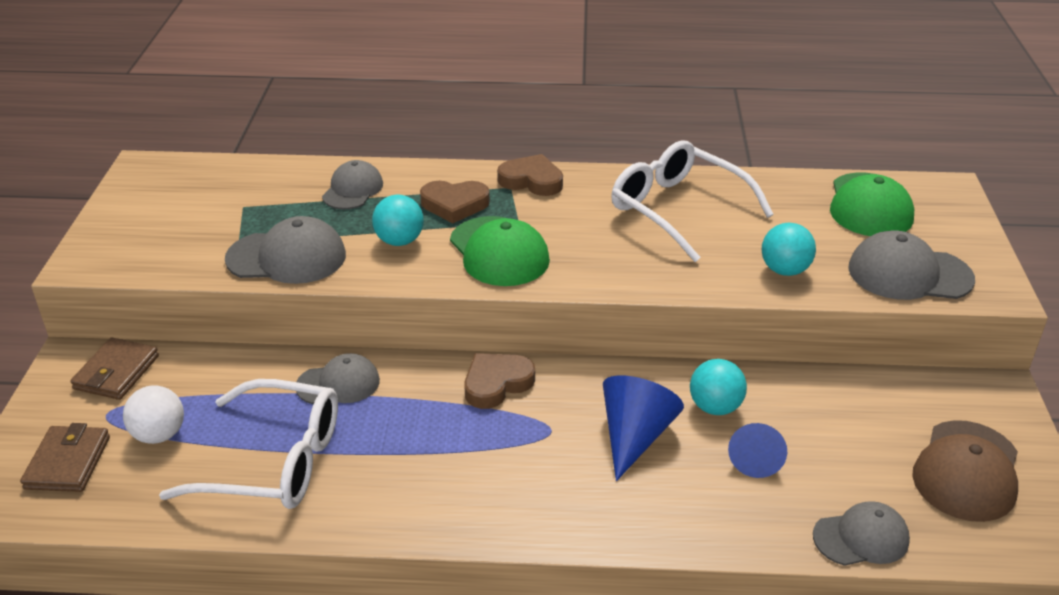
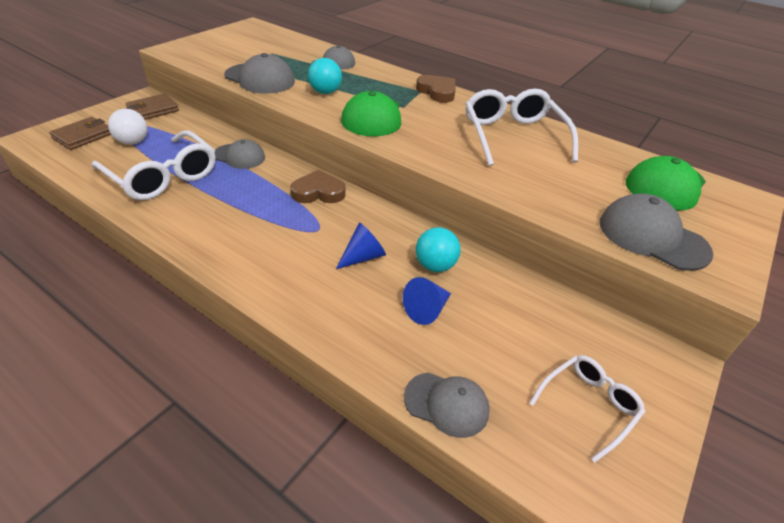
camera: 30 degrees right, 5 degrees up
(454, 205) = (378, 87): brown heart -> none
(634, 436) = (363, 257): blue cone -> blue cone, size x0.66
(784, 270) = (550, 195): turquoise ball -> none
(966, 471) = (588, 406): brown cap -> white glasses

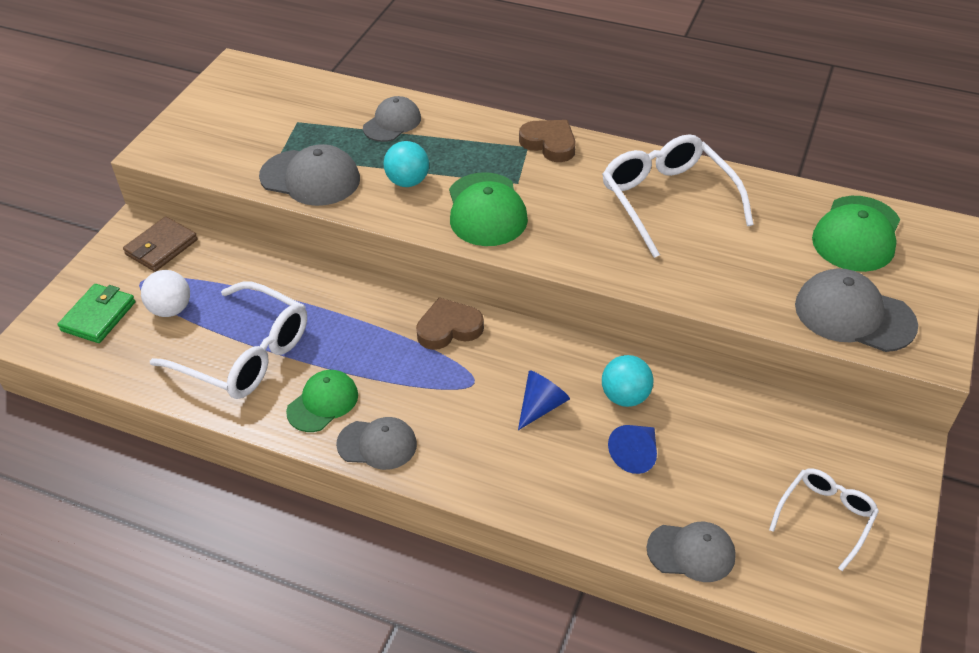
camera: 10 degrees left, 5 degrees up
(83, 136) = (98, 316): brown wallet -> green wallet
(196, 217) = (323, 403): none -> green cap
(239, 156) = (322, 297): grey cap -> grey cap (377, 444)

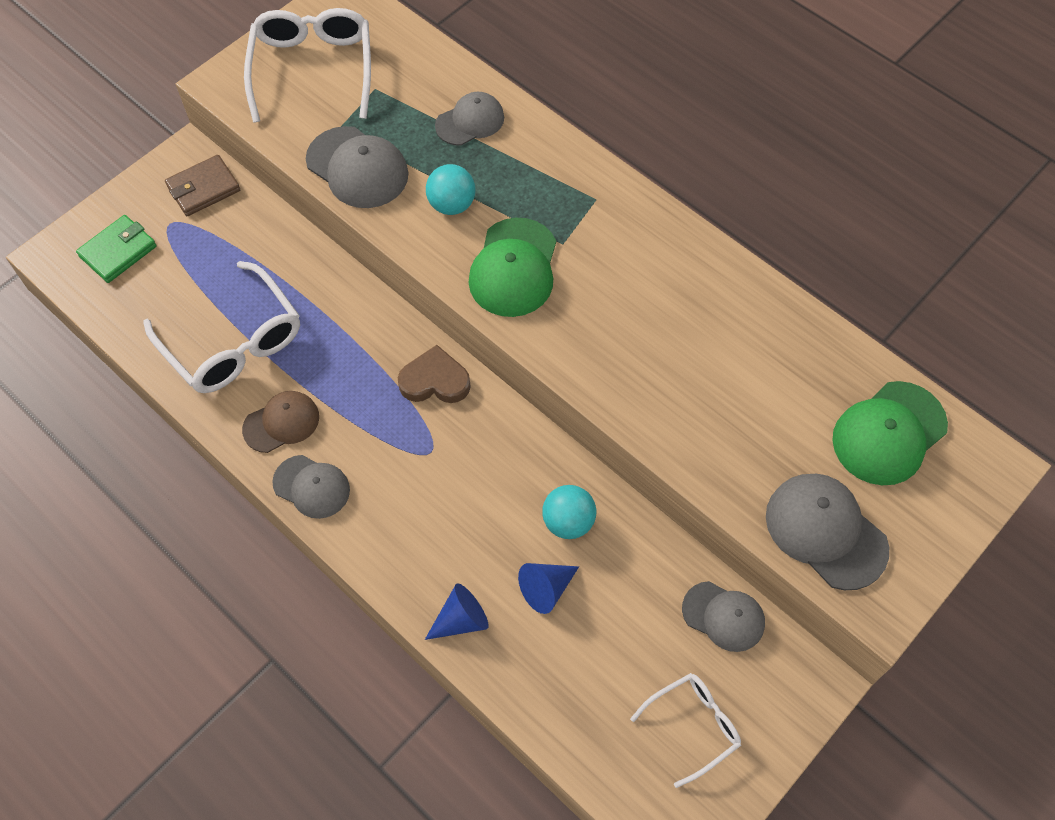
camera: 20 degrees right, 15 degrees up
(171, 309) = (185, 266): white ball -> none
(323, 403) = (281, 423): green cap -> brown cap
(541, 406) = (482, 502): blue cone -> blue cone (461, 619)
(549, 144) = (621, 203): brown heart -> none
(668, 201) = (708, 320): white glasses -> white glasses (313, 70)
(691, 552) = (545, 711): grey cap -> grey cap (723, 616)

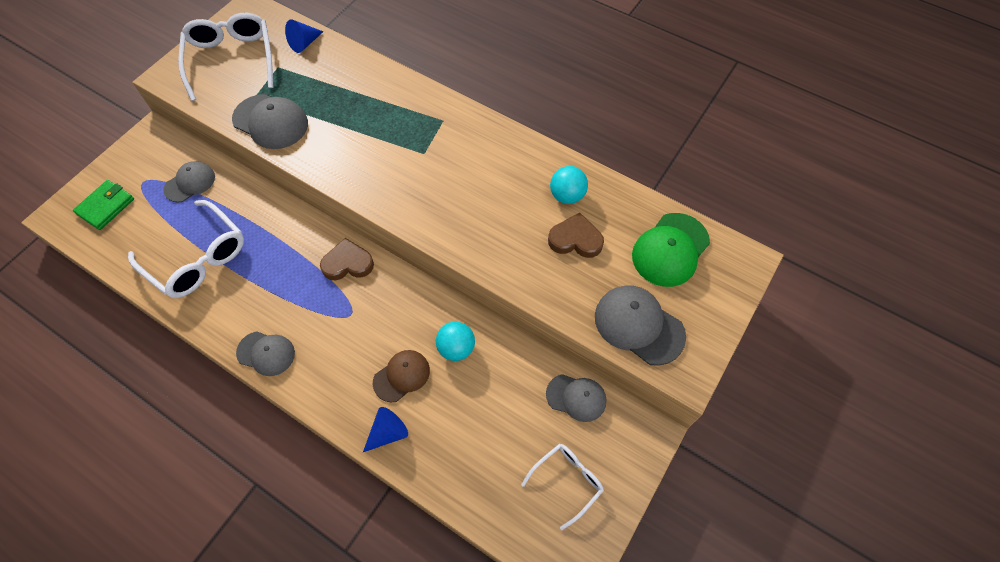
camera: 10 degrees left, 0 degrees up
(203, 188) = (165, 154): brown wallet -> none
(281, 423) = (239, 310): brown cap -> brown cap (402, 376)
(451, 205) = (341, 138): turquoise ball -> turquoise ball (567, 195)
(470, 121) = (348, 80): grey cap -> grey cap (190, 183)
(513, 268) = (391, 175): green cap -> none
(546, 589) = (447, 399): blue cone -> blue cone (304, 43)
(757, 398) = (575, 239): none -> brown heart

